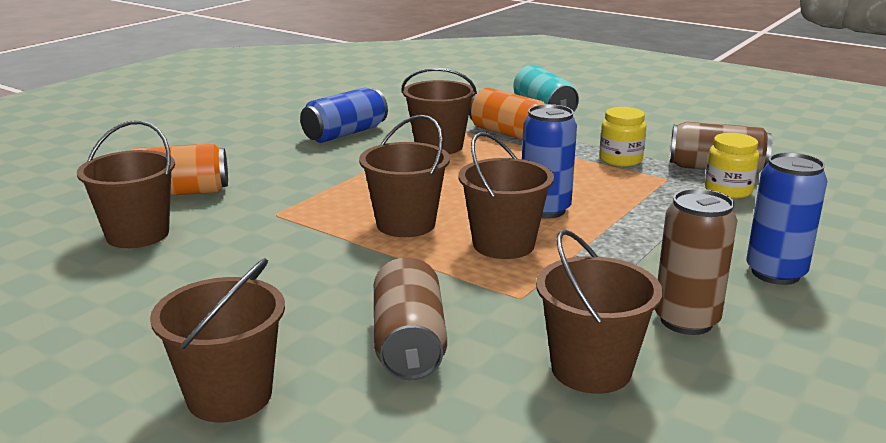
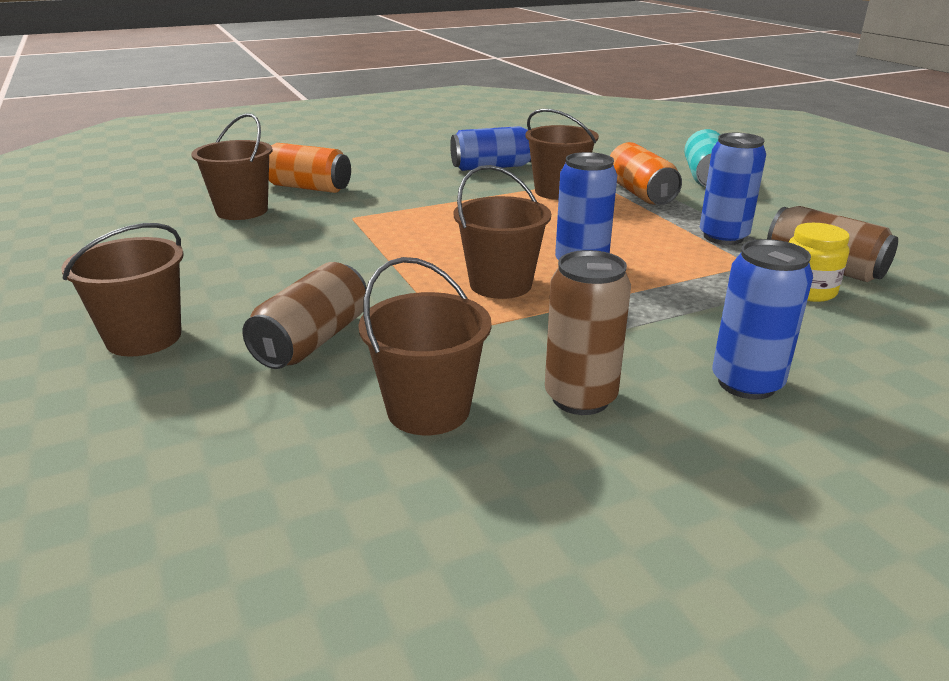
camera: 30 degrees right, 5 degrees up
(406, 224) = (441, 248): brown bucket -> none
(620, 160) = (723, 237): yellow jar -> blue can

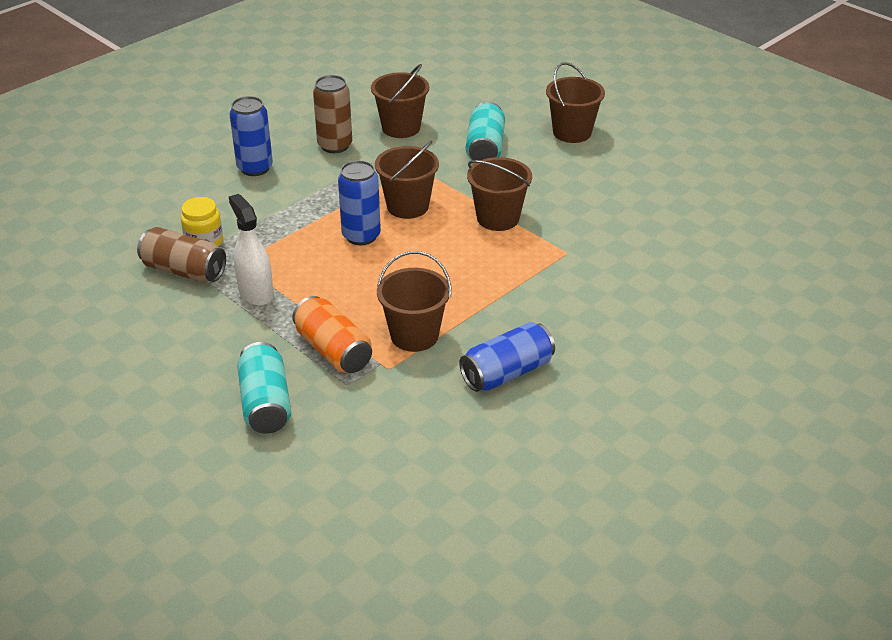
camera: 160 degrees right, 10 degrees up
(242, 211) = (663, 241): brown bucket -> brown bucket (498, 218)
(307, 187) = (652, 287): orange can -> none
(312, 341) = (485, 148): brown can -> turquoise can
(723, 237) = (256, 293): blue can -> white spray bottle

